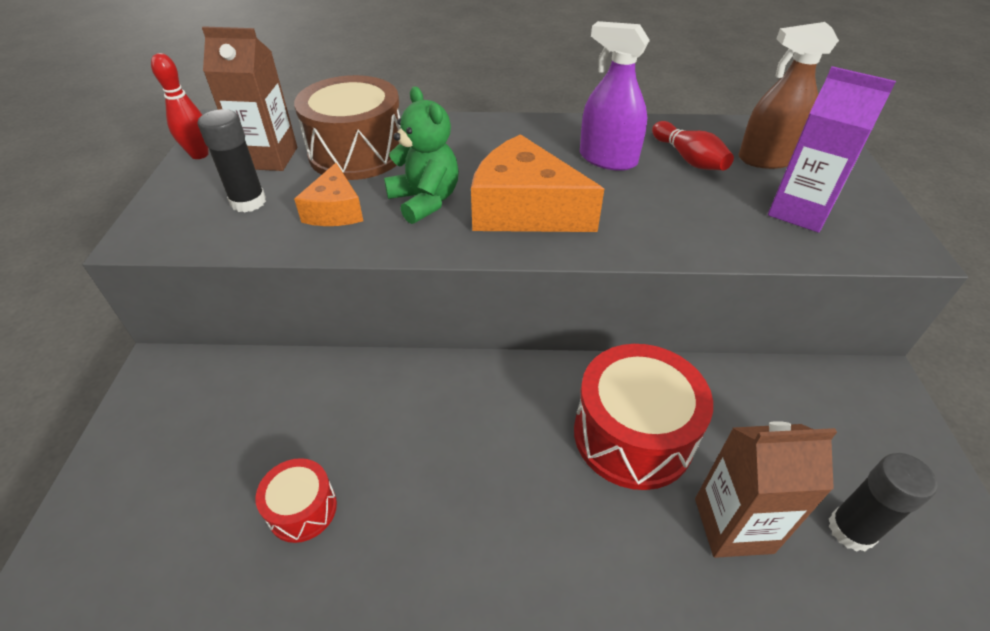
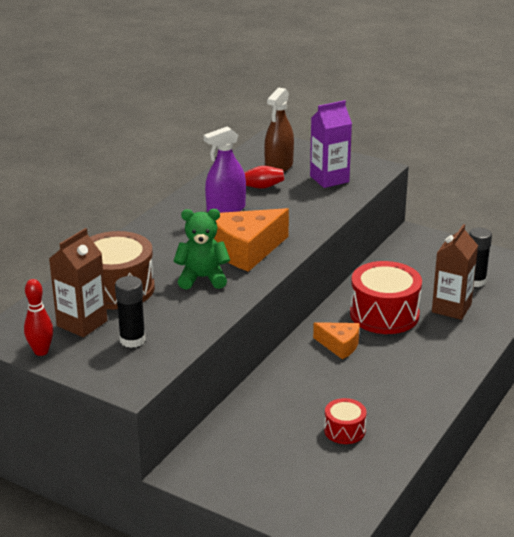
camera: 60 degrees left, 15 degrees down
(335, 211) = (179, 310): orange cheese -> orange cheese (340, 345)

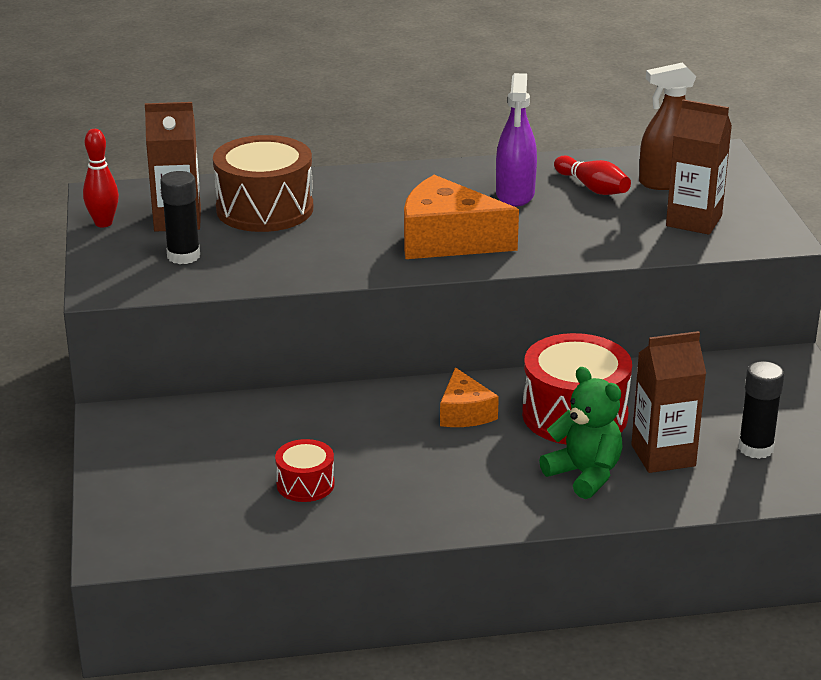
camera: 50 degrees right, 0 degrees up
(202, 278) = (352, 241): green teddy bear -> green teddy bear (584, 475)
(226, 209) = (515, 194): purple spray bottle -> purple spray bottle turned 105 degrees counterclockwise
(329, 179) = (694, 221): purple carton -> brown carton

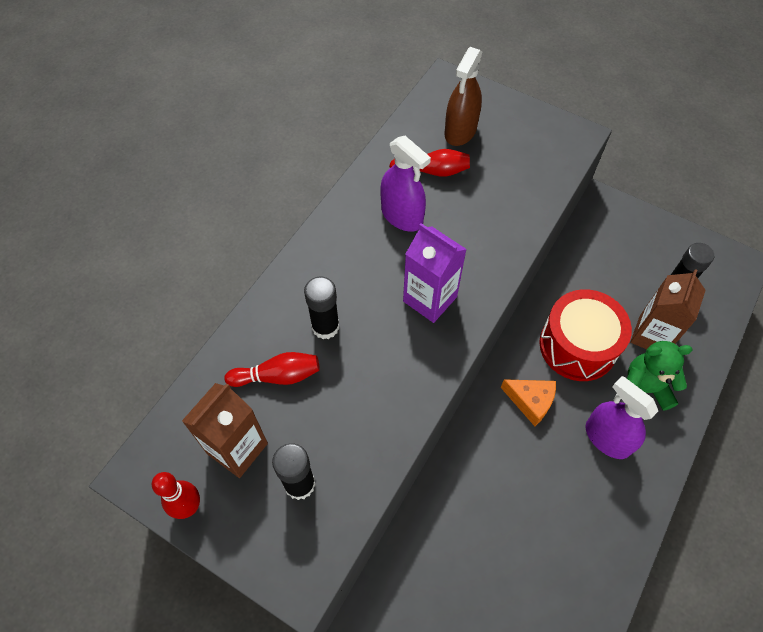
camera: 50 degrees left, 30 degrees up
(264, 209) = (277, 376): brown drum -> red bowling pin
(305, 484) = (543, 556): red drum -> none
(342, 208) = (325, 327): none -> black glue stick
(447, 240) = (430, 299): orange cheese -> purple carton
(490, 473) = (607, 438): none -> purple spray bottle
(694, 221) = (521, 156): brown carton -> none

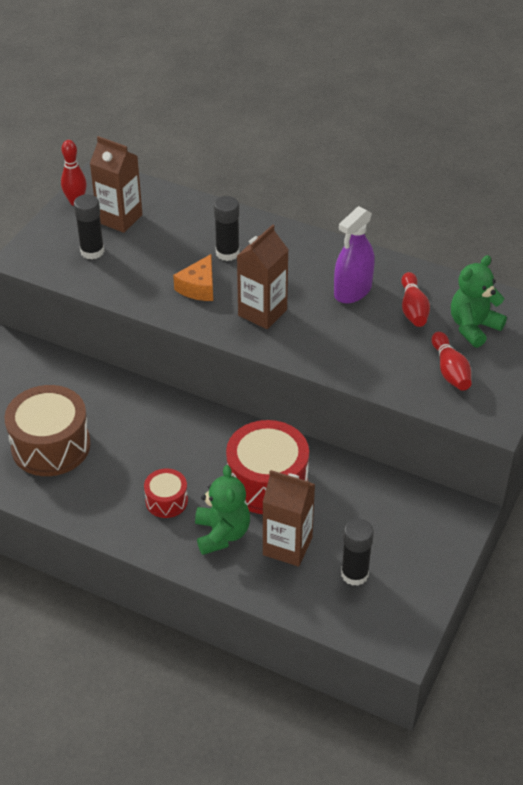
camera: 85 degrees right, 15 degrees down
(277, 376) = (180, 232): red bowling pin -> red bowling pin (450, 370)
(430, 299) = (262, 312): purple carton -> brown carton
(460, 131) = (473, 327): brown spray bottle -> green teddy bear
(530, 401) = (201, 444): orange cheese -> orange cheese (199, 287)
(536, 562) = (51, 446): none -> brown drum
(607, 438) = (166, 501): purple spray bottle -> red drum

